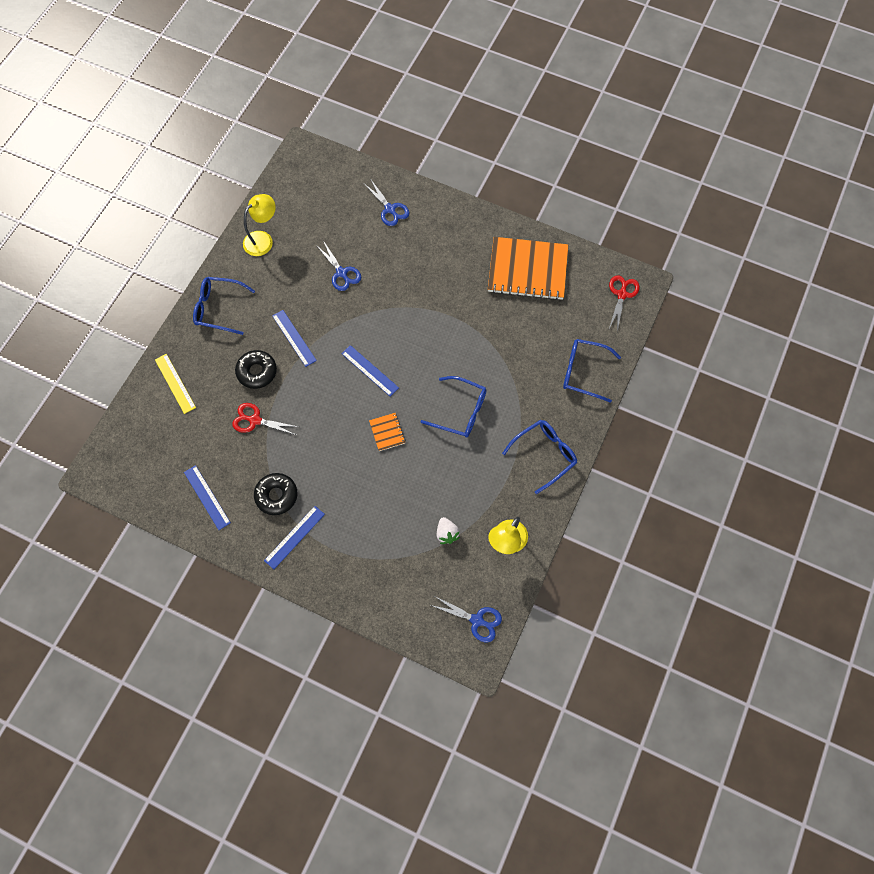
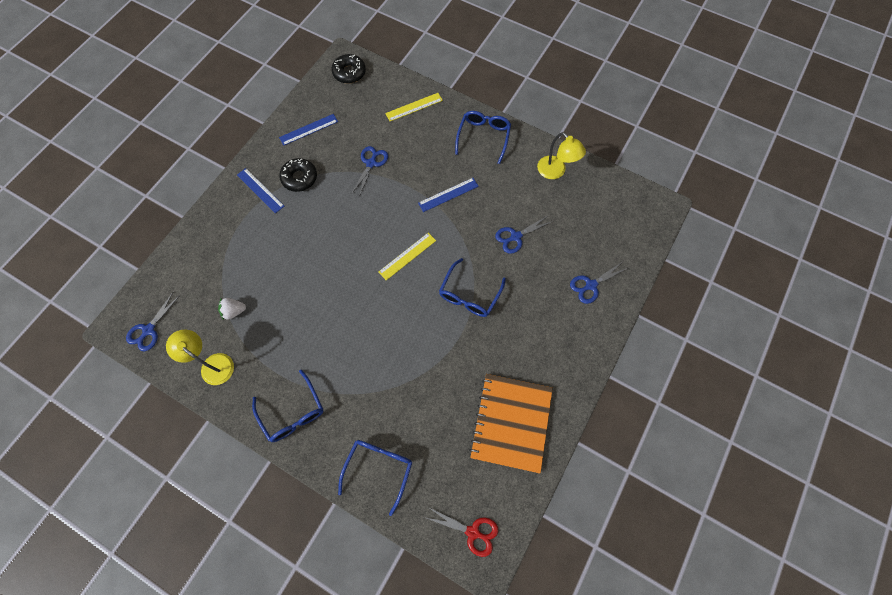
camera: 95 degrees right, 0 degrees up
(255, 420) = (371, 163): red scissors -> blue scissors
(257, 372) = (417, 165): black donut -> black donut (349, 73)
(370, 370) = (407, 256): blue ruler -> yellow ruler
(387, 432) = (342, 267): orange notebook -> none
(460, 411) = (352, 335): blue glasses -> blue glasses (469, 295)

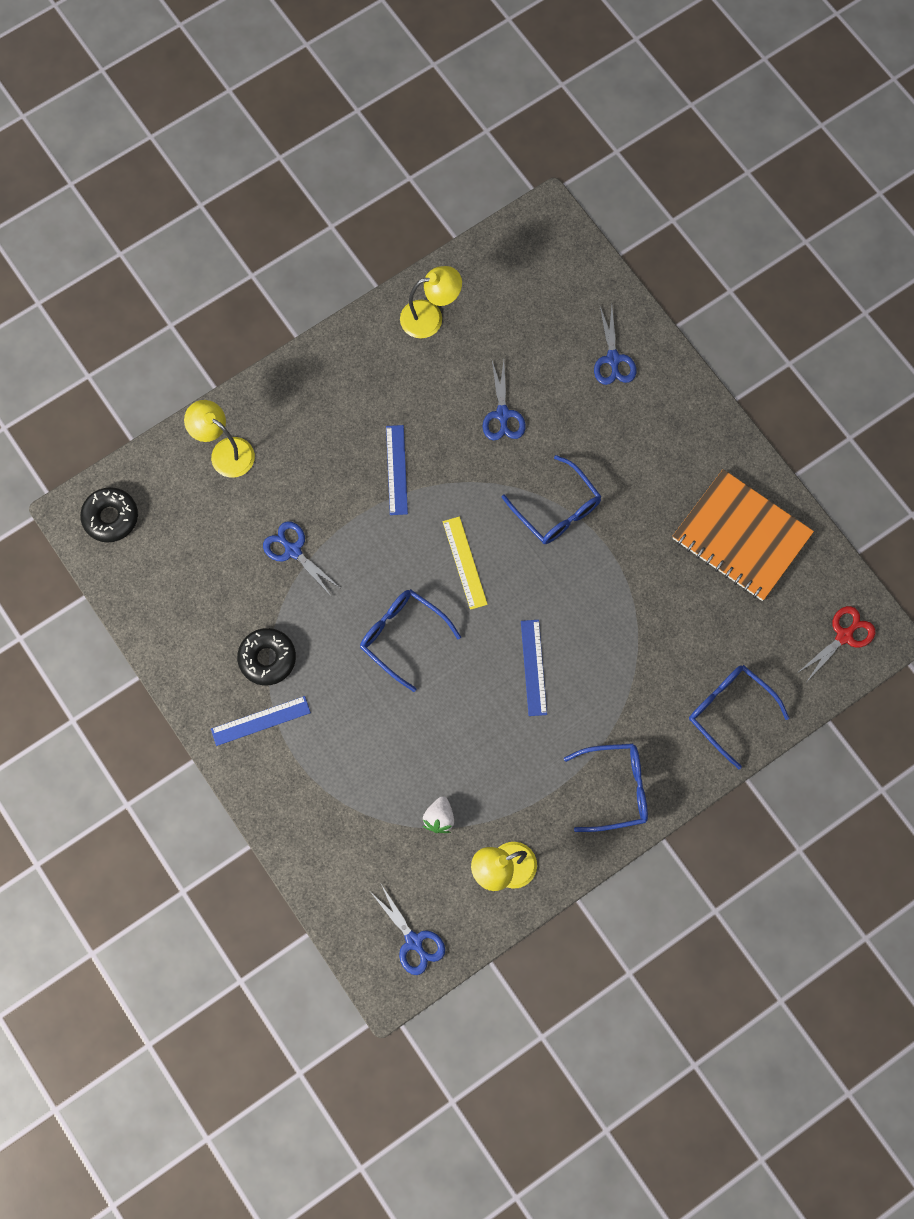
camera: 65 degrees left, 5 degrees up
(308, 129) = (187, 615): blue ruler -> blue ruler (533, 667)
(414, 107) = (225, 452): yellow ruler -> yellow lamp
(483, 137) = (327, 382): blue glasses -> blue glasses (402, 636)

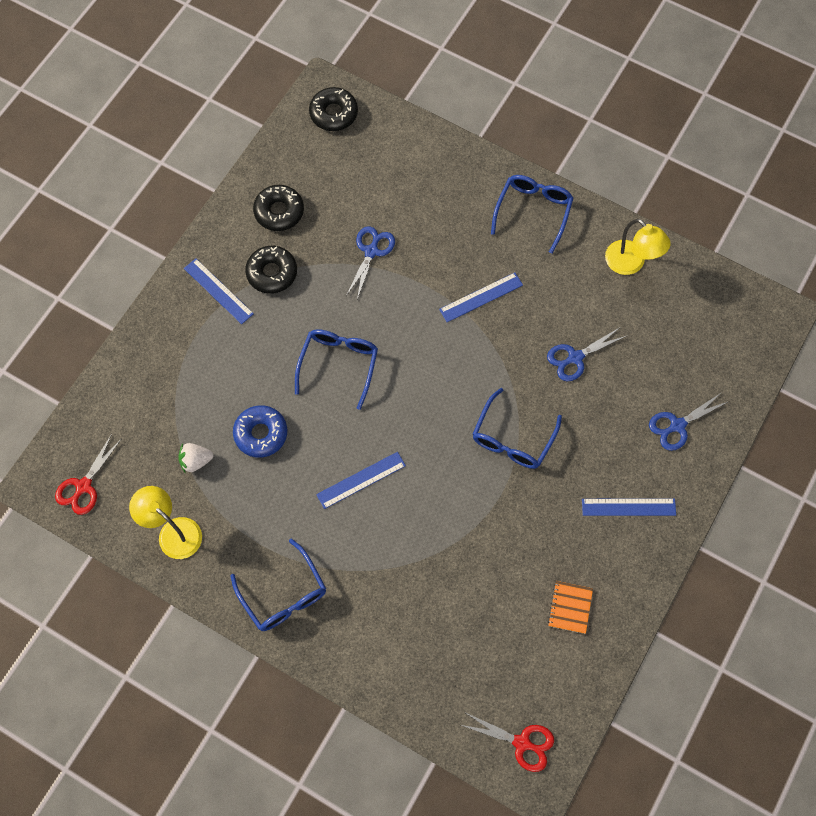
camera: 65 degrees right, 5 degrees down
(199, 622) = (279, 212): none -> black donut
(225, 452) = (429, 166): yellow lamp -> none
(413, 941) = (83, 486): blue scissors -> red scissors
(440, 742) = (261, 434): none -> blue donut
(464, 562) = (427, 385): yellow ruler -> none
(671, 440) = (628, 507): none -> blue ruler
(729, 711) = (399, 665): blue glasses -> blue glasses (533, 211)
(741, 536) = (570, 607): orange notebook -> orange notebook, size x0.42

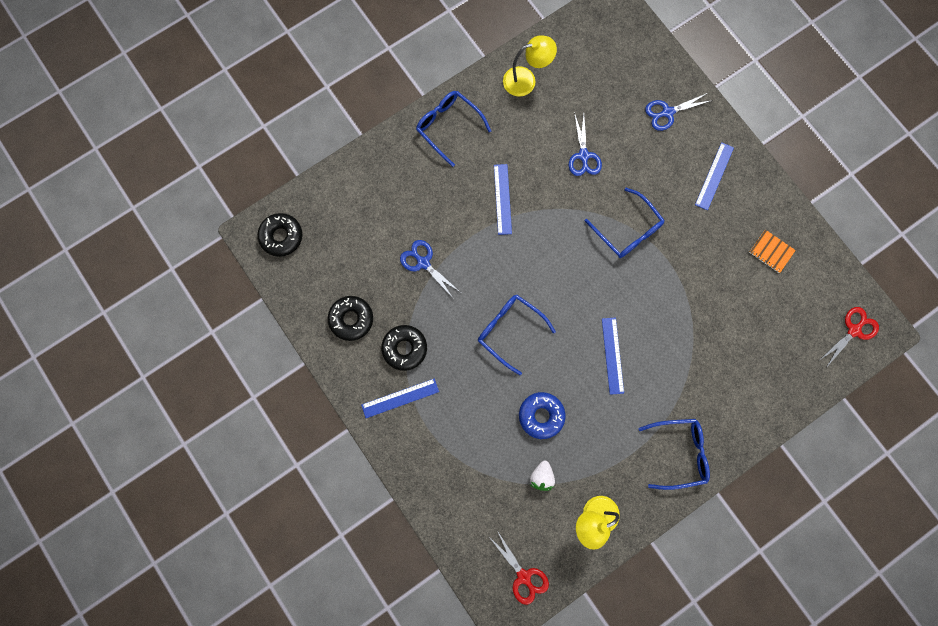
camera: 65 degrees left, 10 degrees up
(677, 425) = (667, 112): blue scissors -> blue scissors turned 75 degrees clockwise

